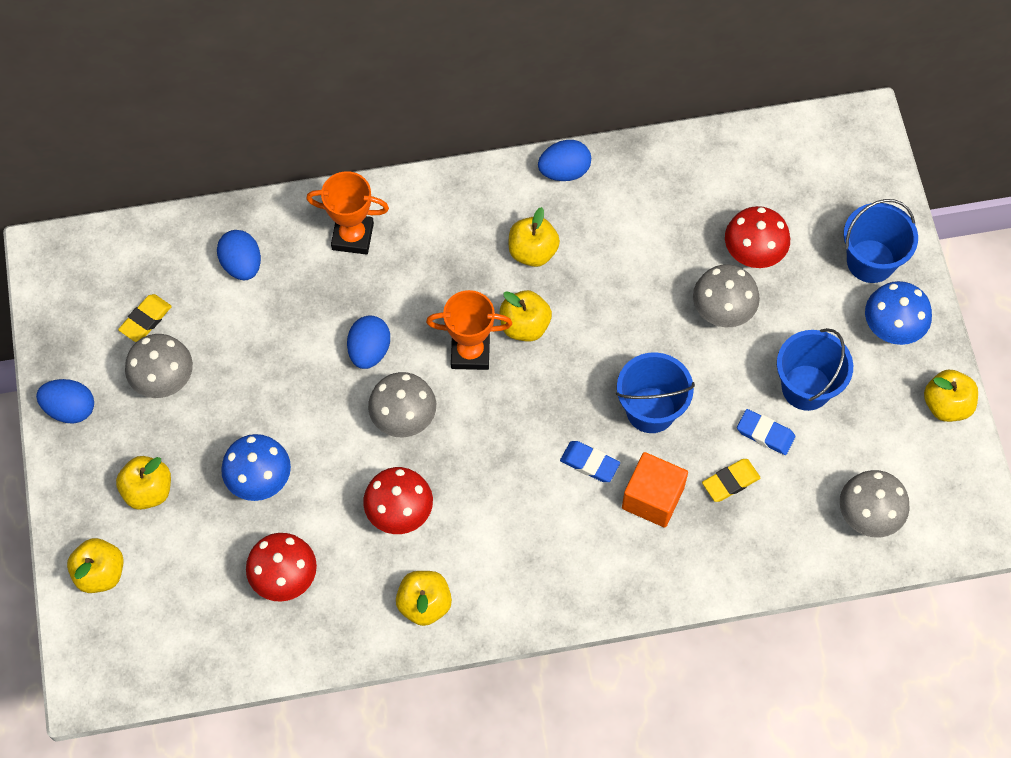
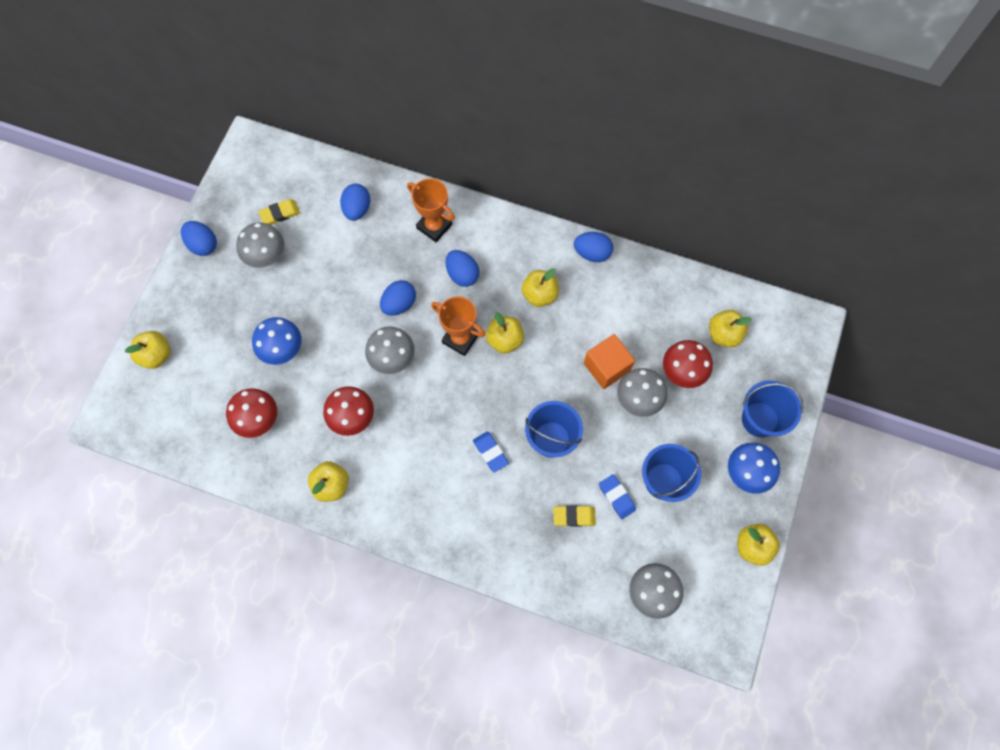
camera: 30 degrees right, 5 degrees up
(148, 490) = (215, 319): yellow apple -> yellow apple (724, 334)
(424, 276) = (462, 274): none -> blue egg
(652, 498) = (516, 498): orange cube -> orange cube (606, 367)

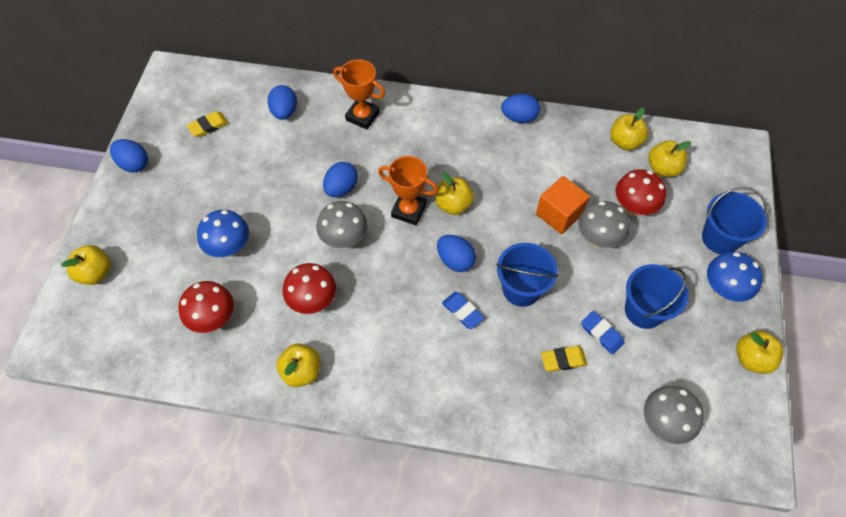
camera: 10 degrees left, 10 degrees down
(267, 257) = (201, 166): grey mushroom -> none
(462, 274) = (398, 153): blue egg -> blue egg (455, 260)
(539, 295) = (478, 160): yellow apple -> yellow apple (625, 142)

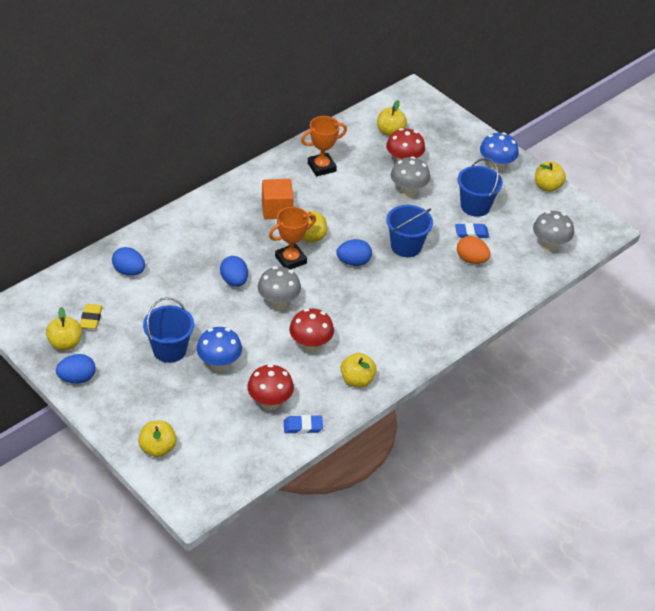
camera: 55 degrees left, 15 degrees down
(362, 116) = (183, 235): orange trophy -> orange trophy (321, 167)
(462, 311) = (393, 281): blue eraser -> blue eraser (303, 426)
(519, 117) = (277, 164): blue egg -> none
(559, 214) = (372, 196): orange cube -> orange cube (277, 209)
(563, 360) = (471, 260): yellow eraser -> orange egg
(625, 142) = (352, 133): yellow apple -> yellow apple (65, 343)
(720, 238) = (463, 144): blue bucket -> blue bucket (169, 350)

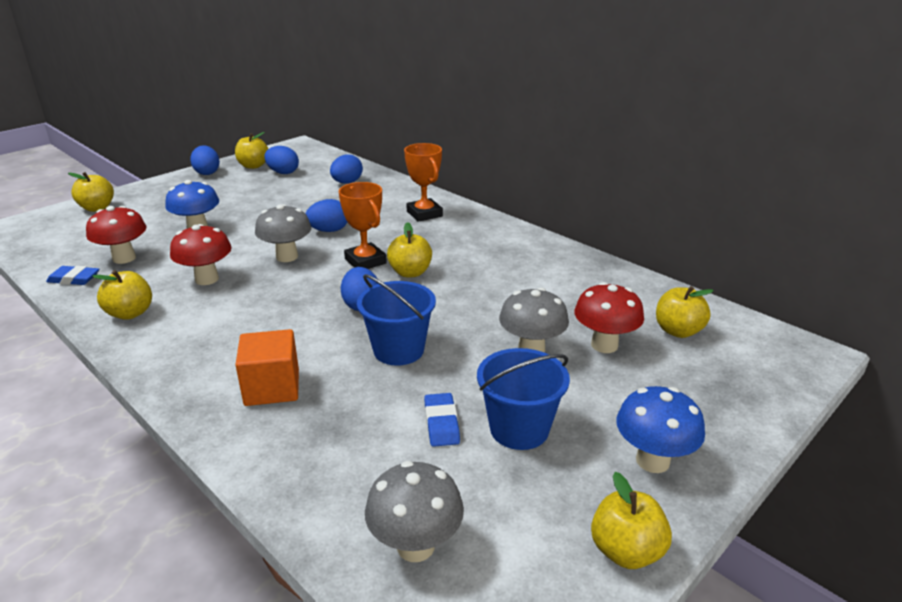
camera: 90 degrees right, 15 degrees down
(91, 318) = (283, 172): yellow eraser -> blue egg
(169, 350) = (229, 205): blue bucket -> none
(277, 209) = (459, 249): orange cube -> orange cube (272, 387)
(303, 426) = (74, 279): blue eraser -> blue eraser turned 75 degrees counterclockwise
(321, 167) = (557, 276): orange trophy -> orange trophy (424, 214)
(471, 260) = (368, 422): orange egg -> none

